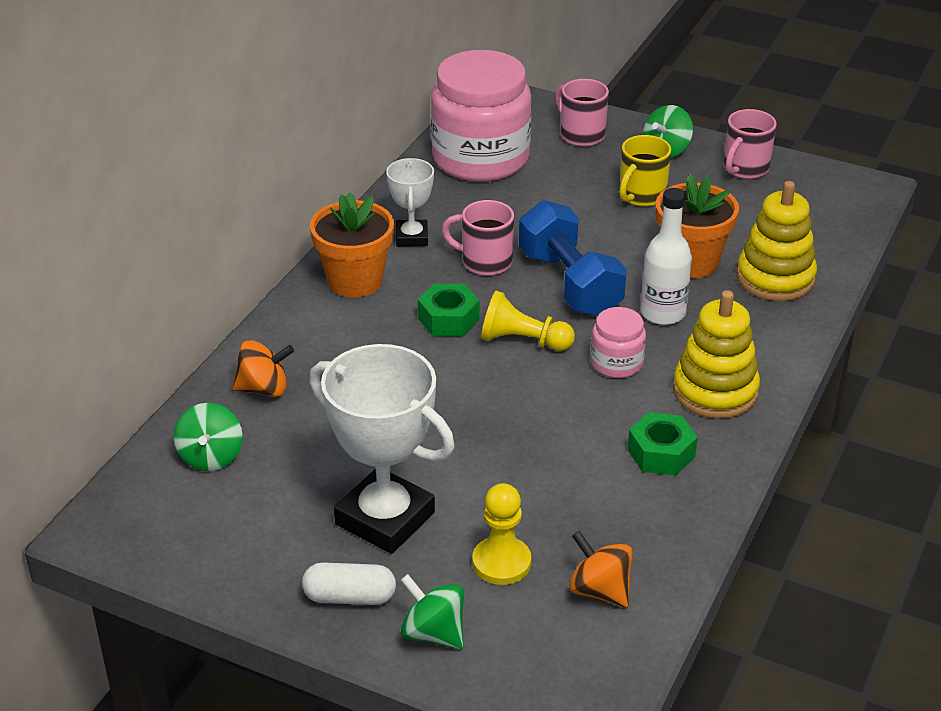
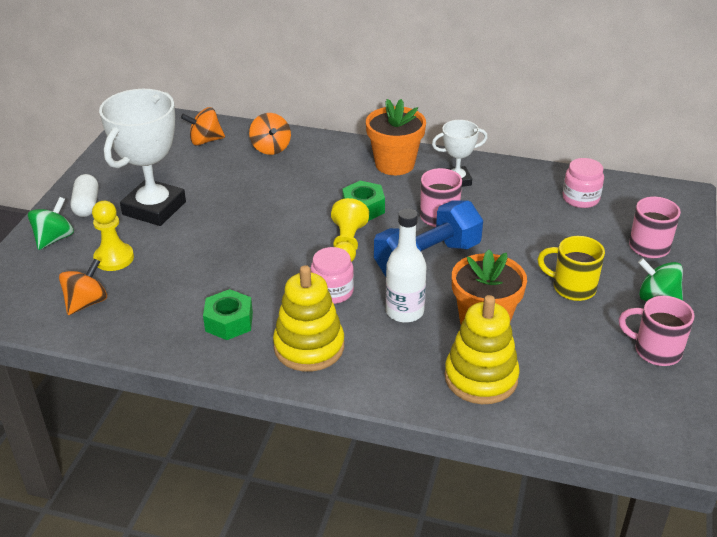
camera: 80 degrees right, 0 degrees up
(211, 457) = (205, 141): green spinning top -> orange spinning top
(480, 158) = (580, 198): pink jar -> pink jar, size x0.46

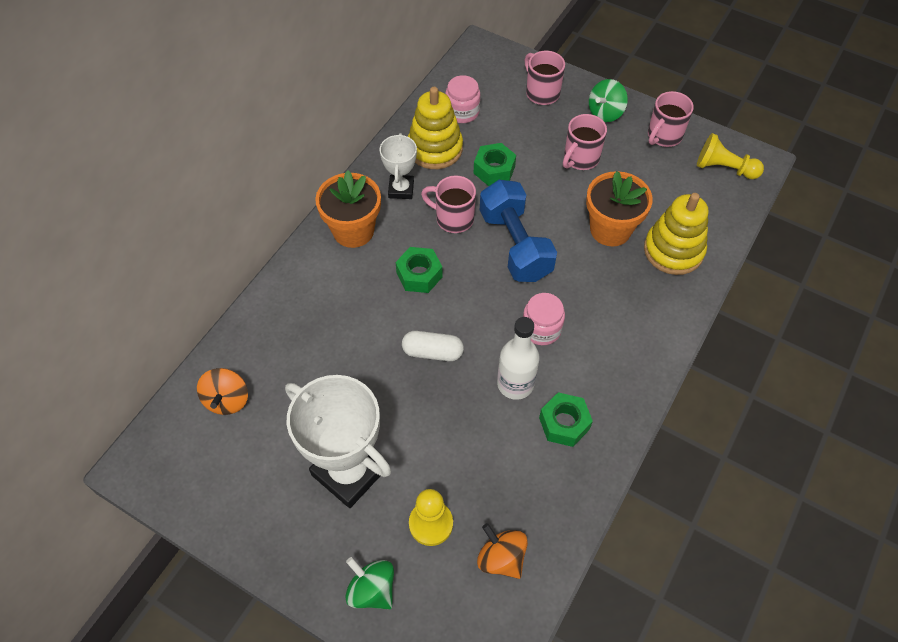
camera: 75 degrees left, 20 degrees up
(87, 205) = (314, 548): white capsule -> white capsule (432, 352)
(271, 148) = (273, 335): orange spinning top -> none
(309, 347) = (613, 363): yellow stacking toy -> yellow stacking toy (435, 148)
(347, 244) = (473, 301): yellow pawn -> yellow pawn (724, 168)
(404, 311) = (582, 280): white bottle -> white bottle (515, 384)
(517, 231) = (494, 170): none -> green nut
(572, 288) = (580, 159): yellow mug -> pink mug

